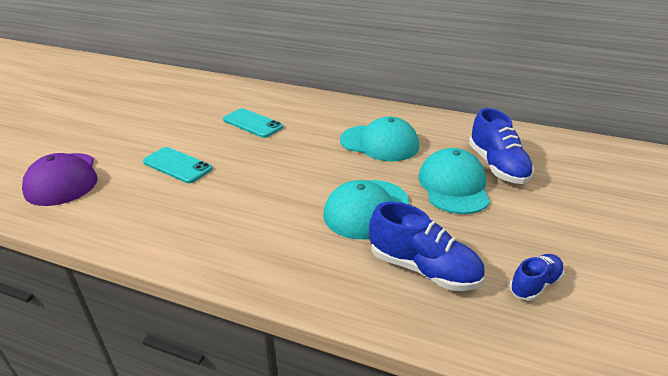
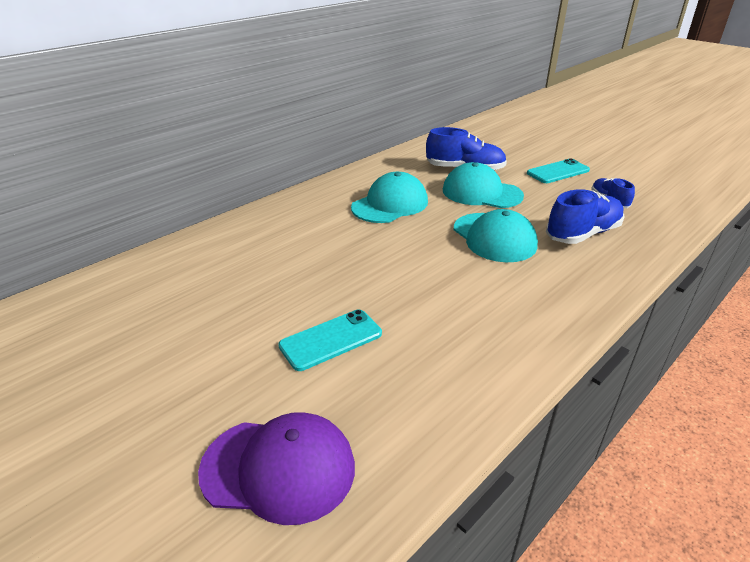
camera: 65 degrees left, 0 degrees up
(252, 123) = (276, 265): turquoise phone -> turquoise phone (558, 172)

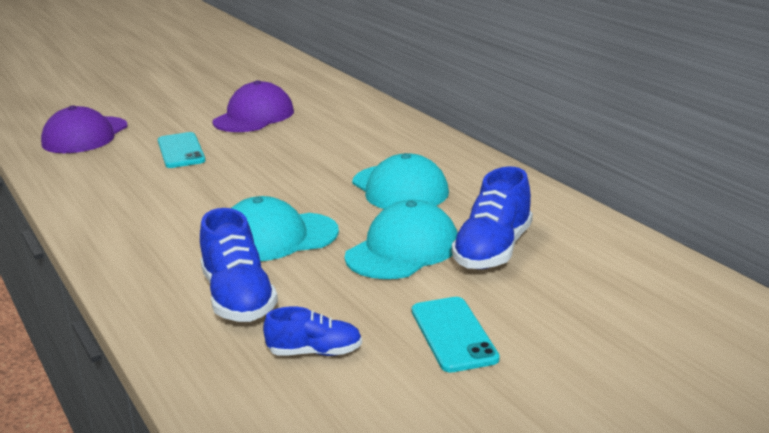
camera: 105 degrees right, 10 degrees down
(214, 312) = (254, 117): none -> purple cap

